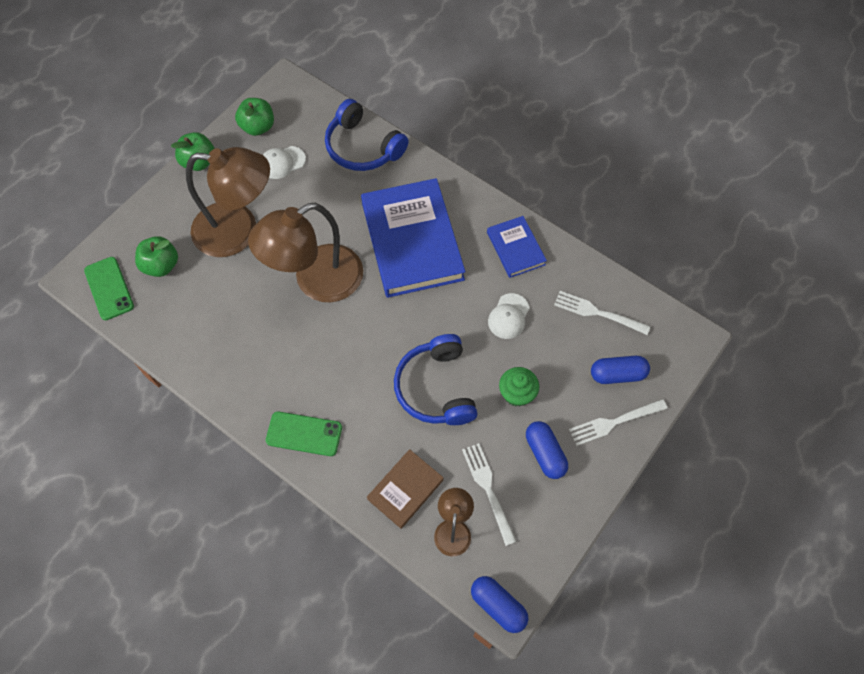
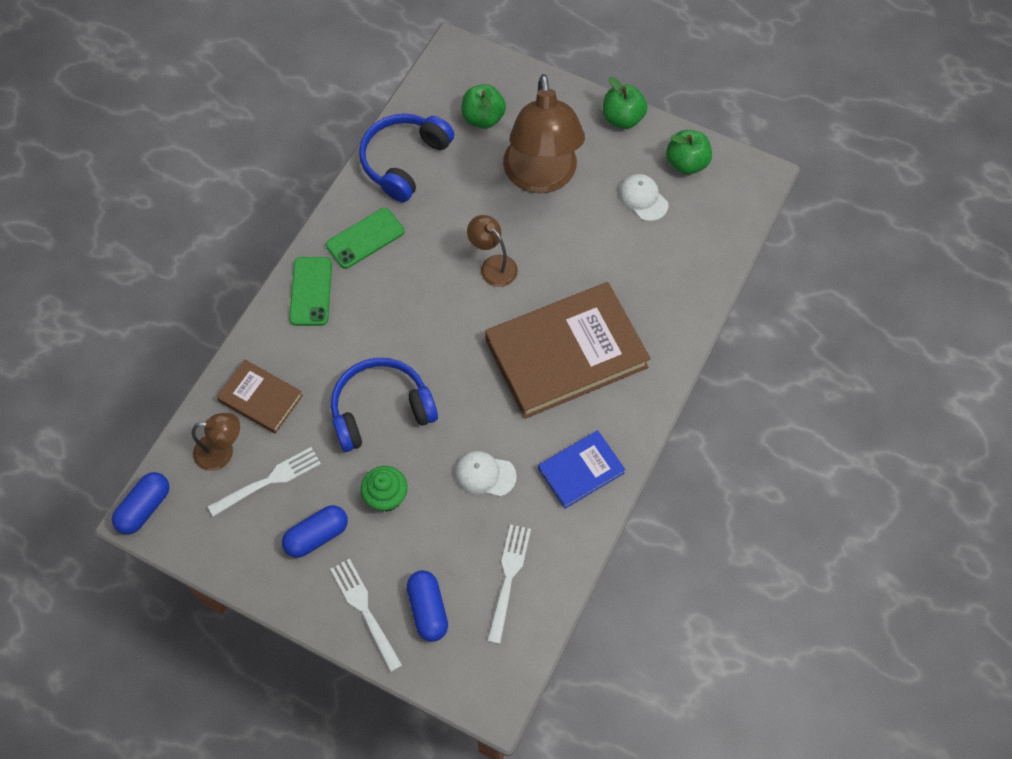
camera: 80 degrees right, 0 degrees up
(109, 288) = (447, 81): green phone -> green phone (365, 238)
(316, 281) = (493, 265): brown lamp -> brown lamp, size x0.48
(362, 147) = (687, 277): blue headphones -> blue headphones (404, 161)
(412, 241) = (566, 353): blue book -> brown book

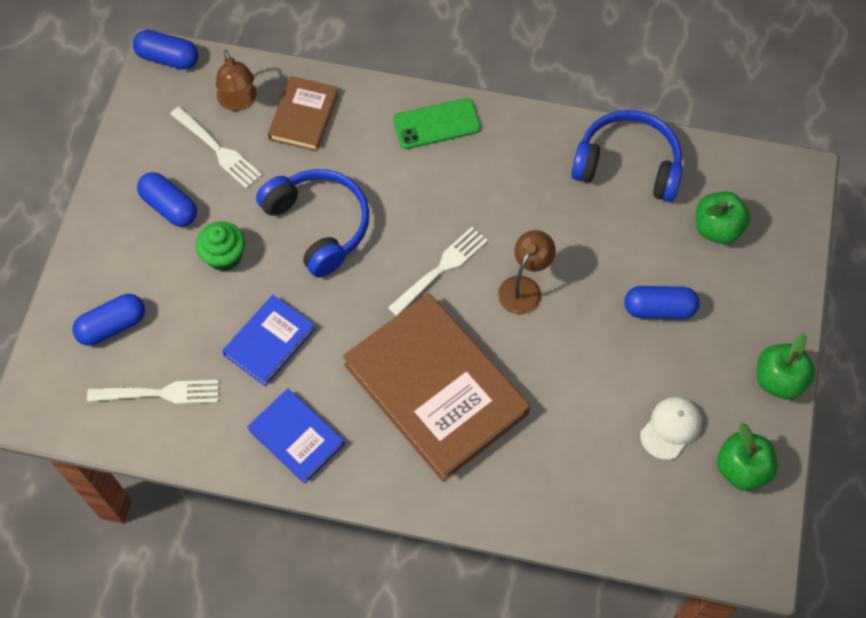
camera: 75 degrees right, 0 degrees up
(365, 238) = (516, 155): green phone -> none
(365, 610) = (101, 270): white fork -> white fork (441, 269)
(485, 474) = (269, 342): white cap -> blue book
(541, 177) = (659, 309): brown lamp -> blue capsule

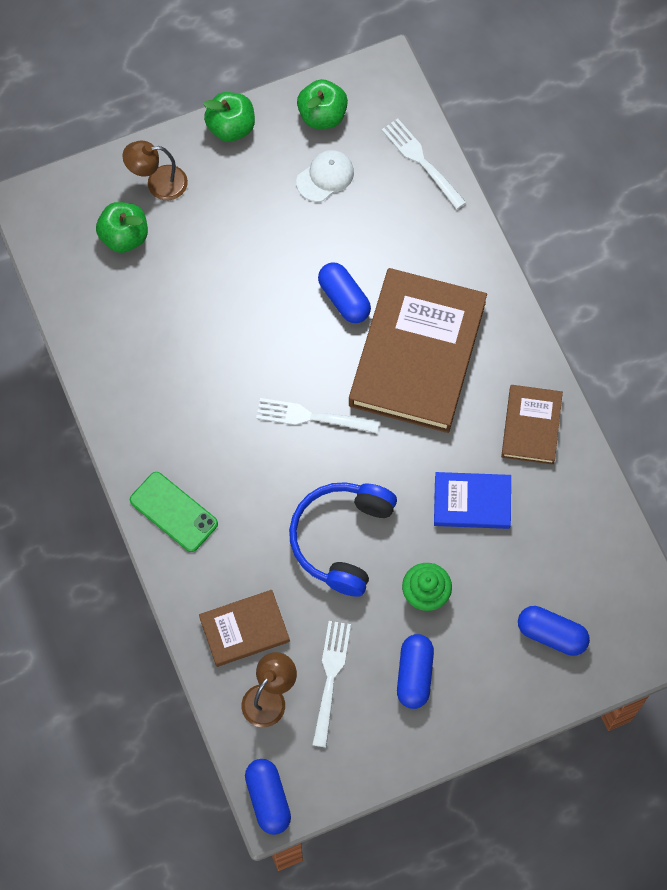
camera: 125 degrees left, 5 degrees up
(159, 393) = (576, 553): white fork -> white fork (421, 161)
(296, 437) = (531, 426): blue book -> brown book
(524, 287) = (282, 345): brown lamp -> brown lamp (158, 183)
(628, 165) = (108, 336): blue headphones -> none
(659, 309) = (230, 238): blue capsule -> blue capsule (344, 299)
(671, 428) = (325, 177): white cap -> white cap turned 135 degrees clockwise

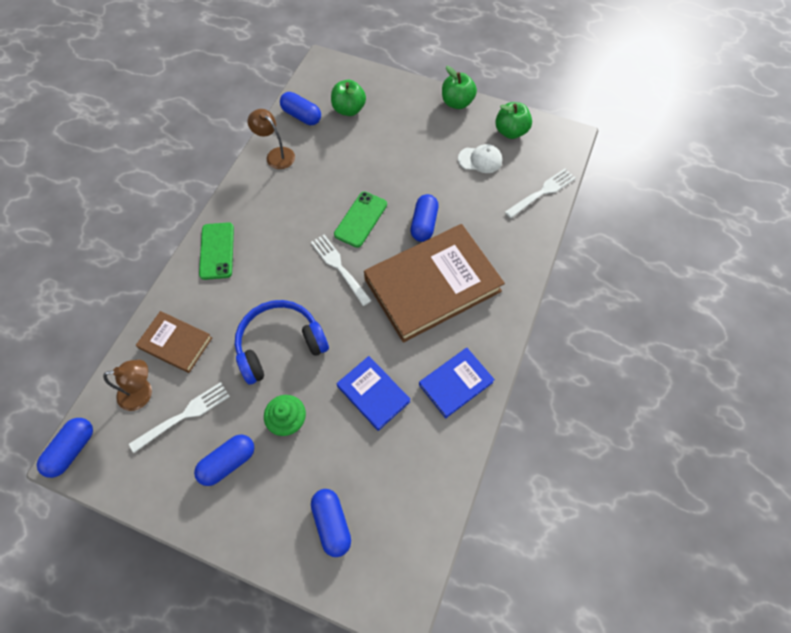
camera: 45 degrees right, 5 degrees down
(82, 289) = (302, 116): none -> blue capsule
(158, 183) = (392, 100): brown lamp -> brown lamp (276, 155)
(277, 350) = (361, 219): none -> green phone
(421, 161) = (542, 192): white fork -> white fork turned 45 degrees clockwise
(531, 426) = (455, 383): brown book -> blue book

